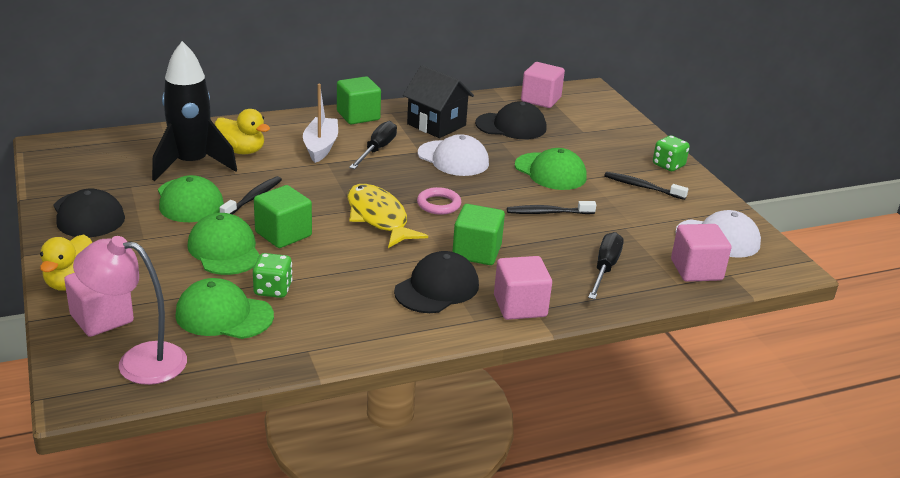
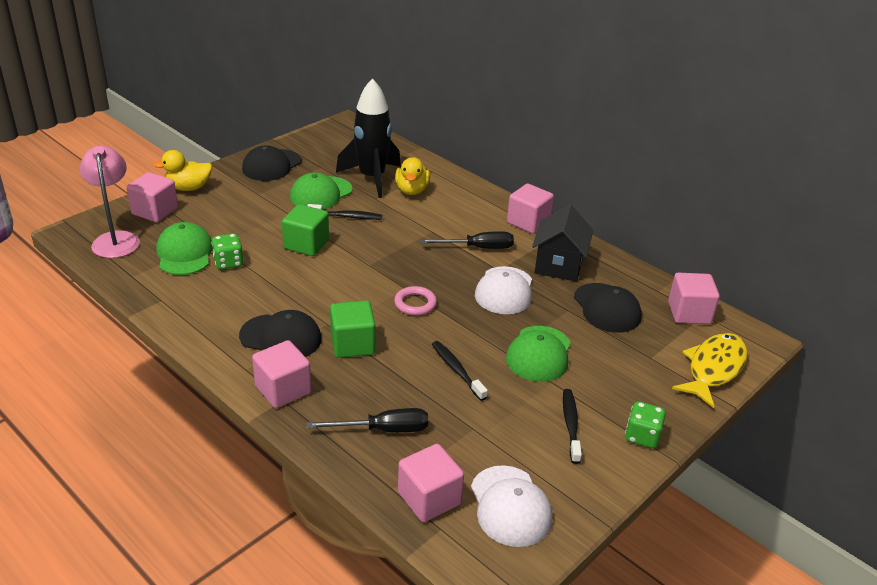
camera: 65 degrees right, 5 degrees up
(224, 250) = (266, 228): green cap -> none
(320, 147) = (455, 221): white boat -> none
(358, 116) = (528, 222): green cube -> pink cube
(378, 217) = (366, 279): yellow fish -> yellow fish (714, 369)

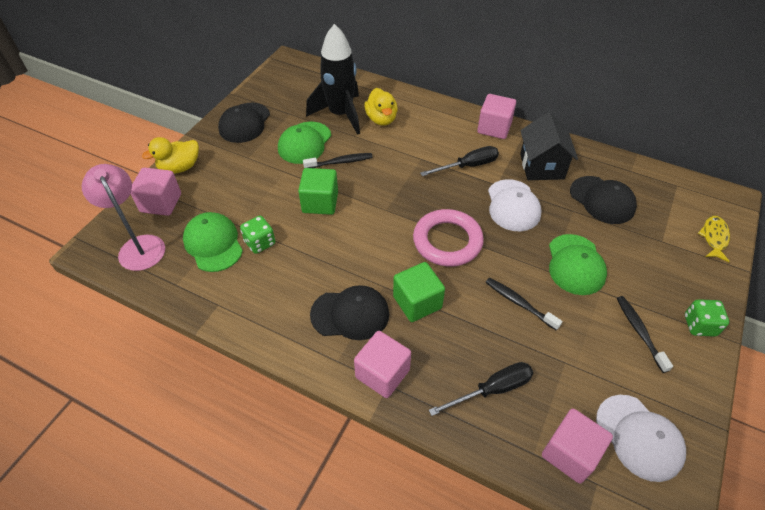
camera: 15 degrees left, 15 degrees up
(415, 304) = (447, 241): pink ring -> pink ring, size x1.79
(689, 313) = (666, 187): pink cube -> none
(714, 369) = (714, 238): yellow fish -> yellow fish, size x0.60

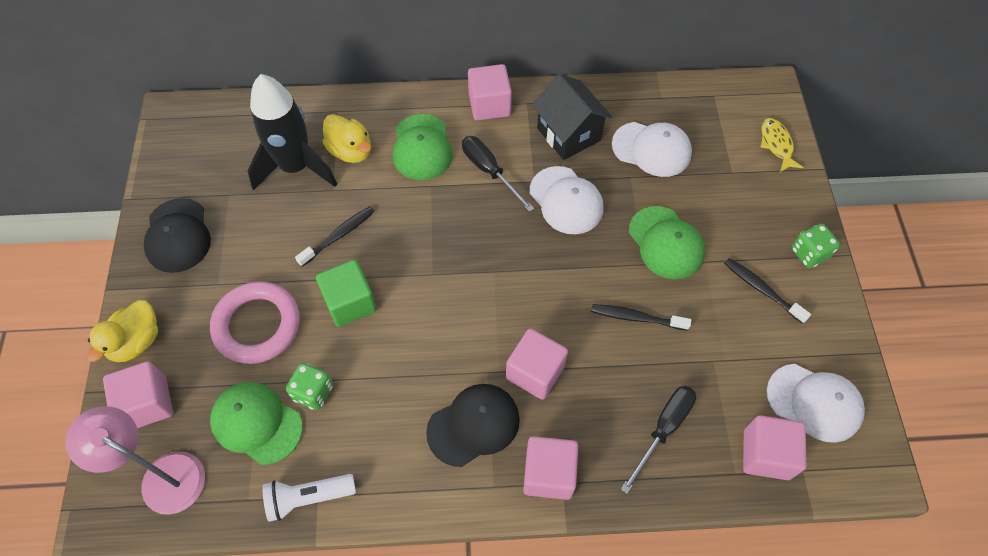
camera: 30 degrees left, 10 degrees up
(212, 302) = (308, 498): none -> white flashlight
(304, 143) = (276, 229): green cap -> green cap (422, 147)
(417, 302) = (535, 372): green cube -> pink cube
(447, 241) = (523, 281): pink ring -> pink ring (257, 325)
(468, 166) = (489, 171): black screwdriver -> black screwdriver turned 75 degrees counterclockwise
(602, 200) = (651, 149): black cap -> white cap

